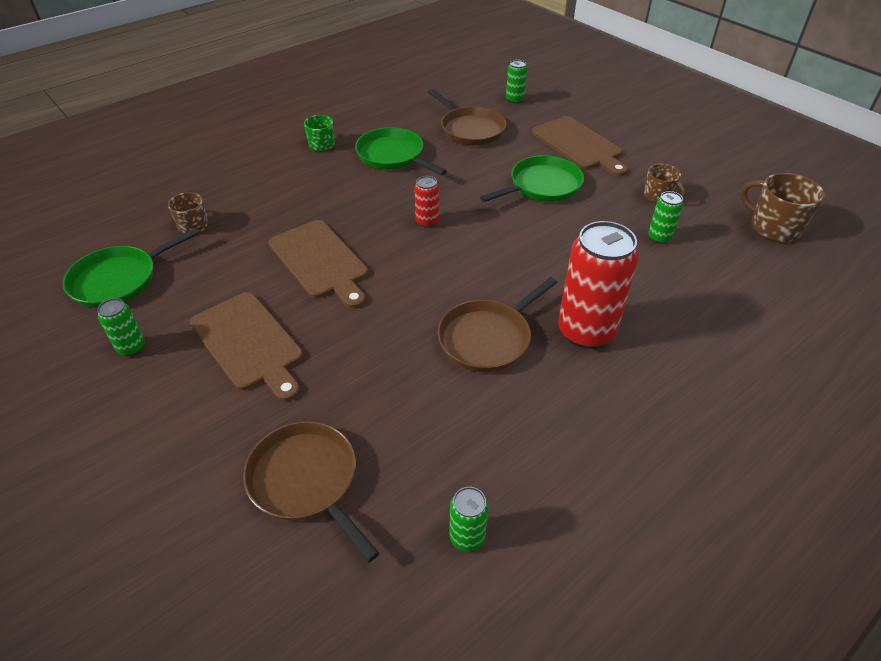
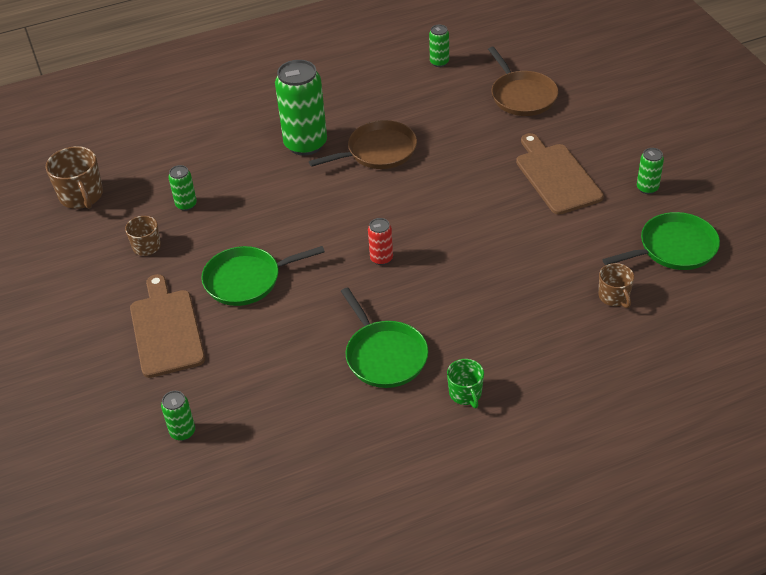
camera: 160 degrees left, 0 degrees up
(320, 262) = (492, 234): brown cutting board -> none
(470, 129) = (273, 383): brown pan -> none
(586, 331) = (305, 144): red can -> green can

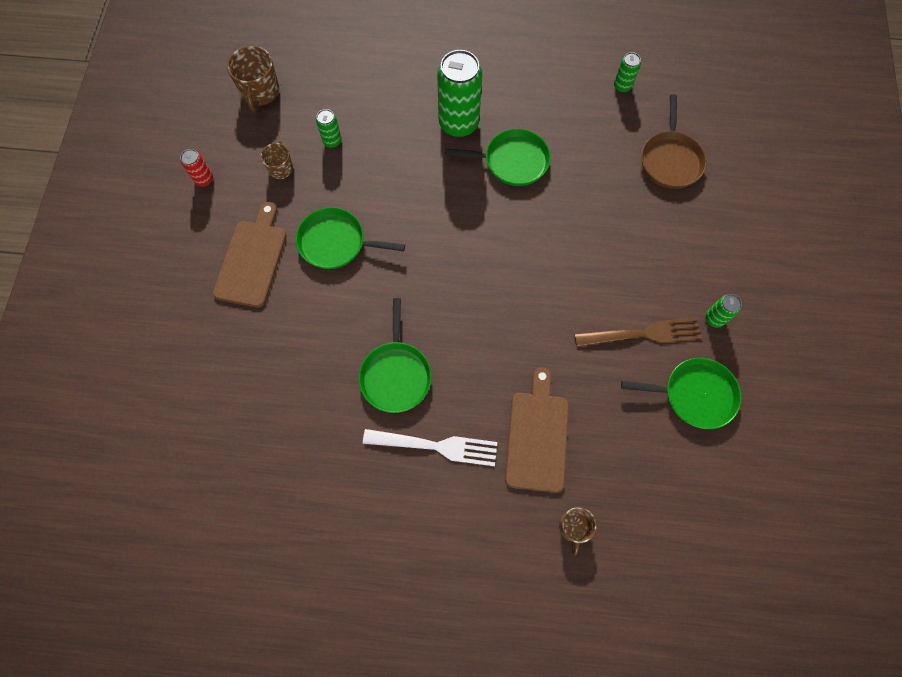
camera: 25 degrees right, 25 degrees up
(183, 432) = (213, 363): green can -> none
(378, 151) = (512, 161): brown pan -> green pan
(381, 258) = (449, 276): red can -> red can (204, 179)
(465, 394) = (435, 446): green mug -> white fork
(556, 176) = (644, 265): brown cutting board -> brown cutting board (537, 436)
(593, 225) = (642, 334): none -> brown fork
(614, 297) = (611, 417): brown mug -> brown mug (573, 527)

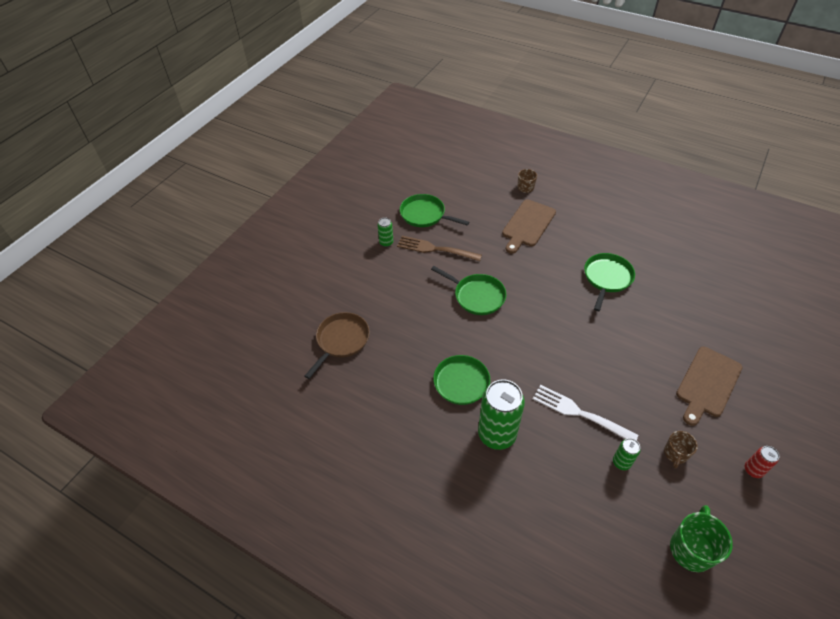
camera: 155 degrees left, 20 degrees down
(260, 92) = (691, 549): brown mug -> green mug
(335, 242) = (634, 373): green pan -> green pan (477, 296)
(435, 446) = (592, 238): white fork -> white fork (580, 413)
(622, 86) = (335, 413): green can -> none

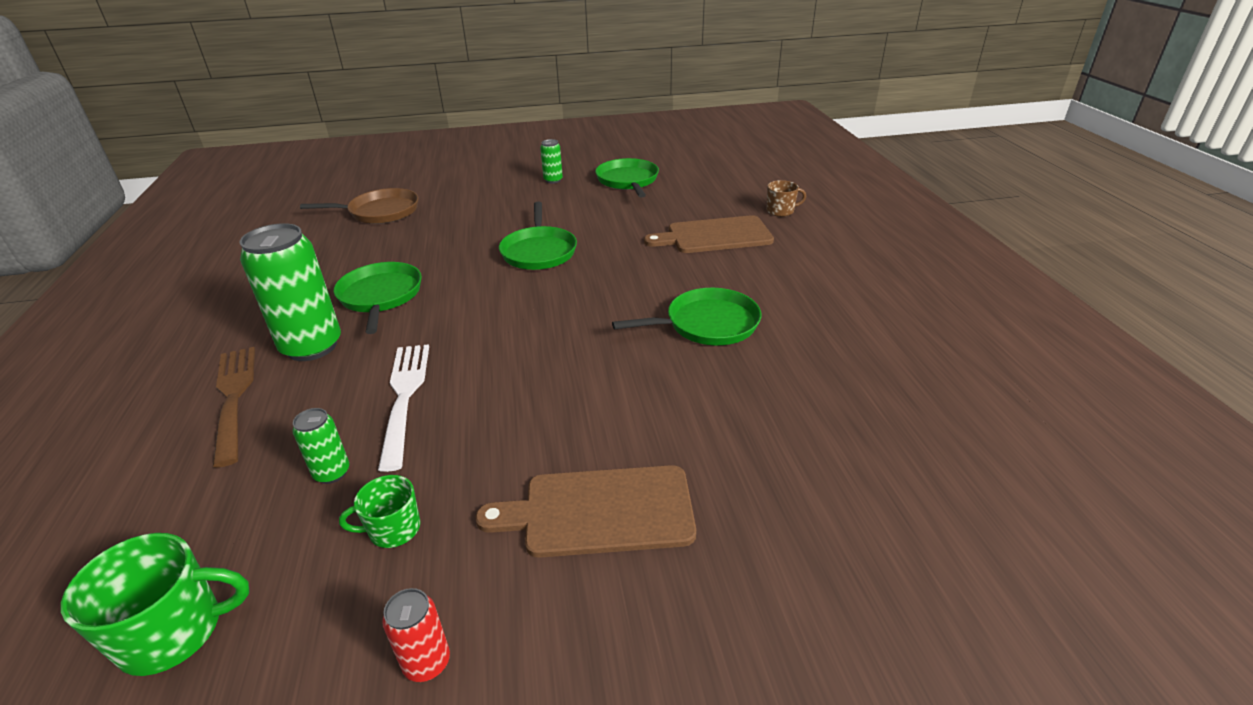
camera: 50 degrees right, 15 degrees down
(436, 249) = (582, 204): brown fork -> brown fork (234, 398)
(675, 454) = (393, 529): brown mug -> green mug

